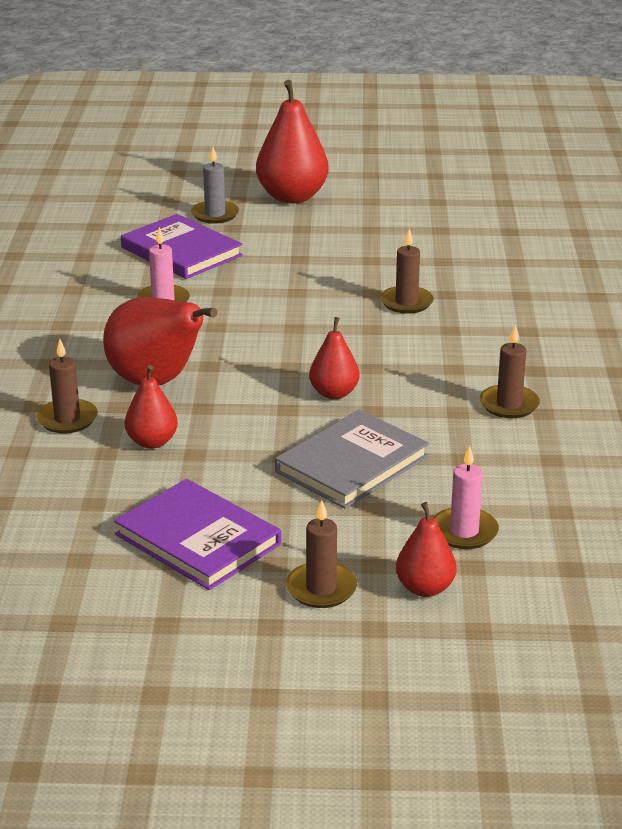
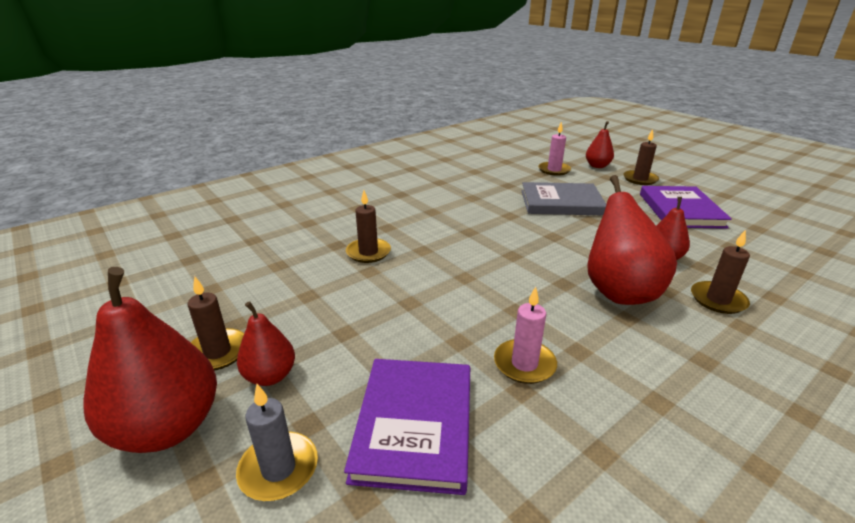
camera: 130 degrees left, 0 degrees up
(334, 393) = (514, 230): red pear -> red pear (270, 376)
(509, 404) = (445, 189): brown candle -> brown candle (217, 352)

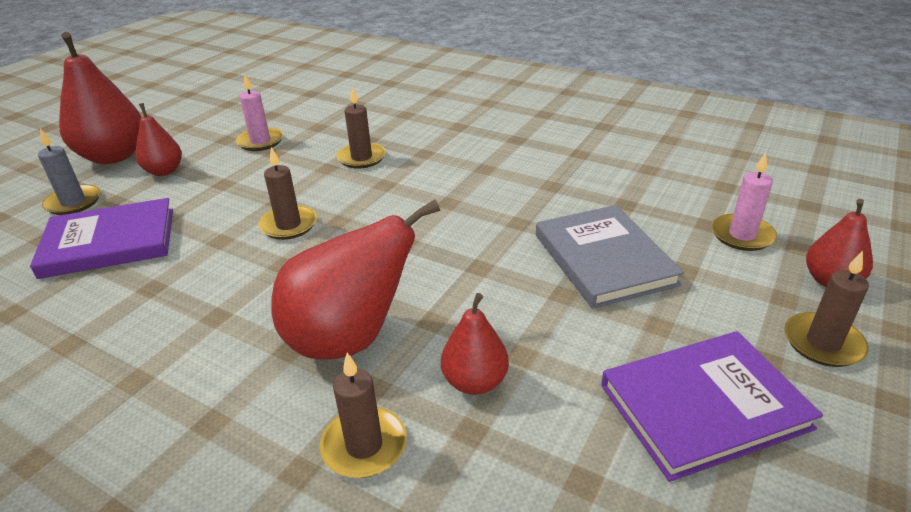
camera: 70 degrees right, 5 degrees up
(217, 352) = (189, 145): brown candle -> brown candle (289, 225)
(524, 364) = (189, 283): pink candle -> pink candle (260, 141)

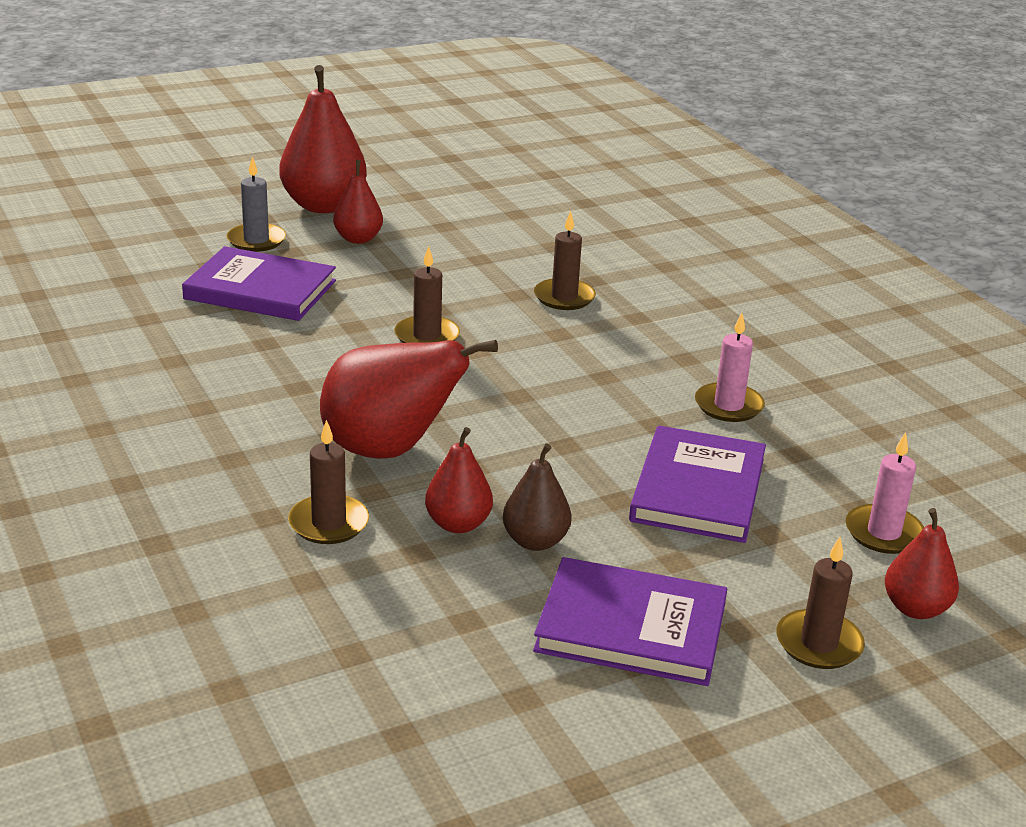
camera: 30 degrees right, 5 degrees down
(260, 141) = (477, 241): pink candle -> pink candle (728, 406)
(549, 364) = (535, 541): none -> brown pear
(604, 259) = (698, 490): grey book -> purple book

